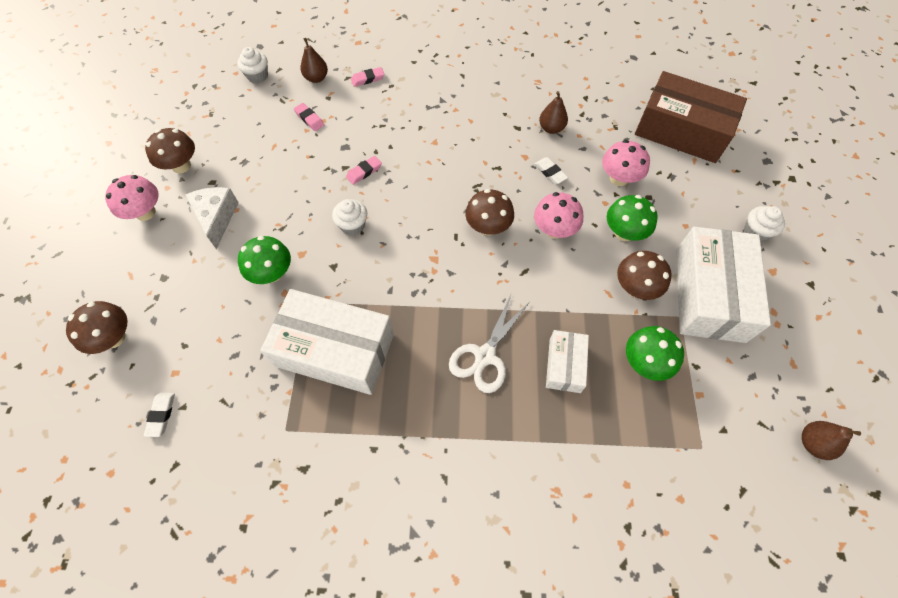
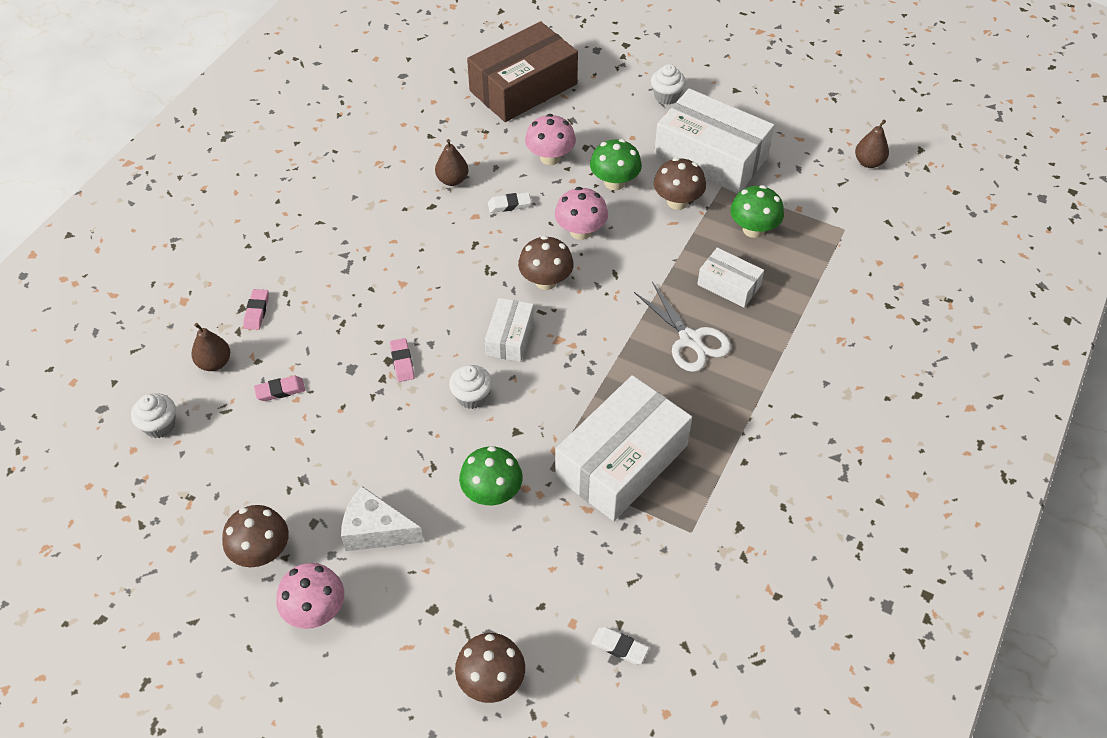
camera: 65 degrees left, 10 degrees down
(420, 226) = (510, 337): none -> white box

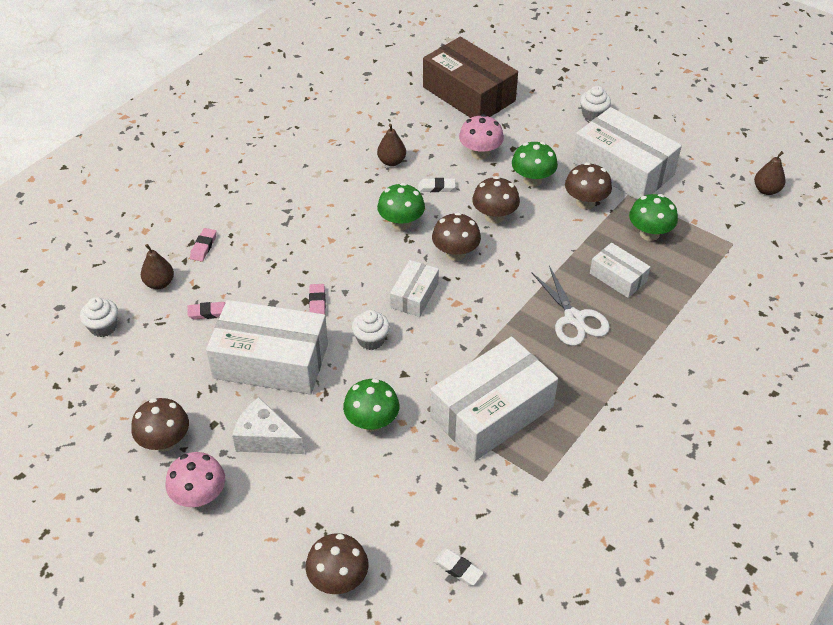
camera: 10 degrees right, 5 degrees down
(363, 438) = (271, 361): none -> white box
(478, 253) = (401, 223): none -> green mushroom
(523, 87) = (468, 94): brown box -> brown box turned 75 degrees clockwise
(580, 231) = (494, 216): pink mushroom -> brown mushroom

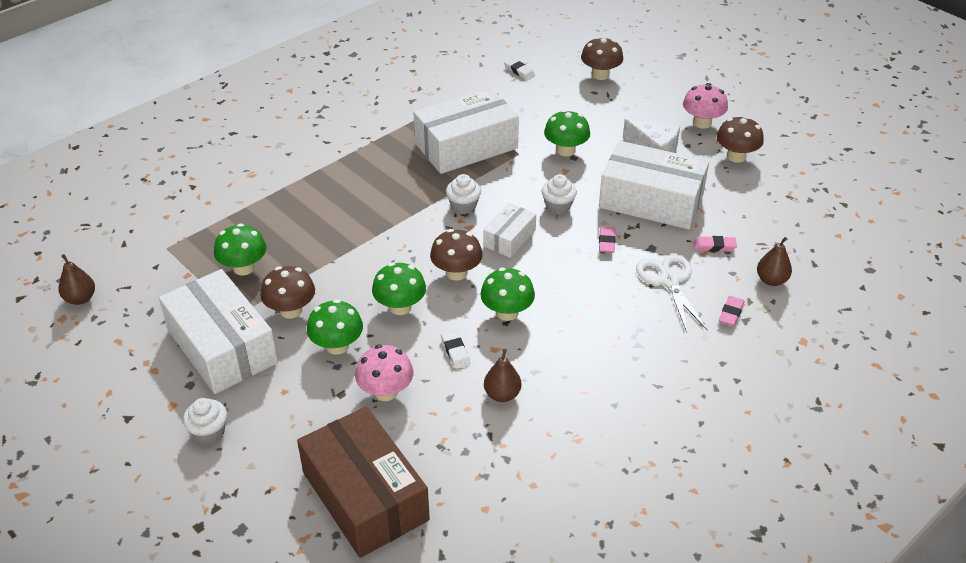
camera: 170 degrees left, 5 degrees down
(103, 327) = (817, 246): white cupcake -> white cupcake (463, 206)
(436, 187) = (455, 351): white eraser -> white eraser turned 60 degrees clockwise
(494, 216) = (400, 307): brown mushroom -> green mushroom
(574, 319) = (365, 201): white scissors -> white scissors (669, 281)
(618, 277) = (303, 230): white box -> none

